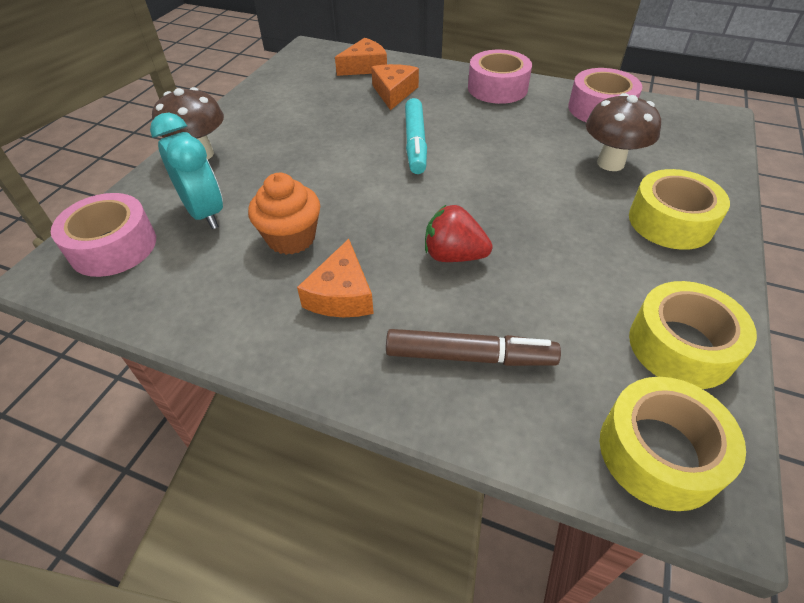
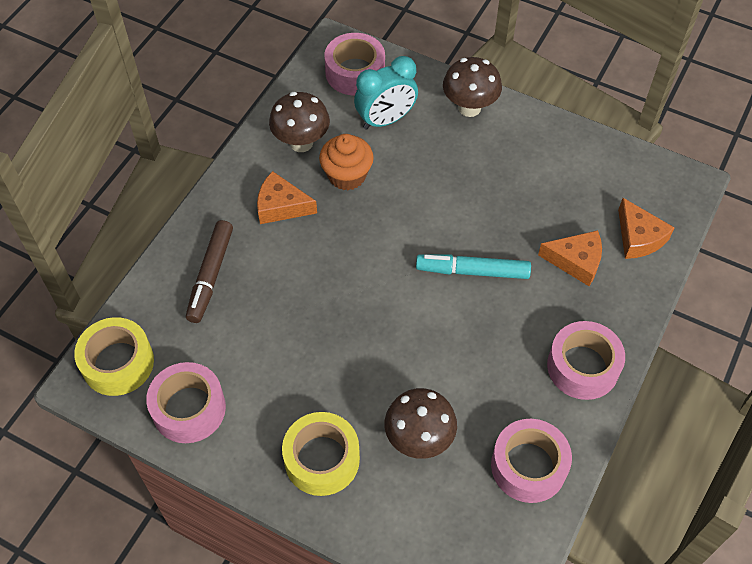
camera: 95 degrees right, 10 degrees up
(231, 287) = (301, 143): none -> brown mushroom
(453, 256) = (308, 280): red strawberry -> none
(681, 346) = (189, 409): yellow tape -> pink tape

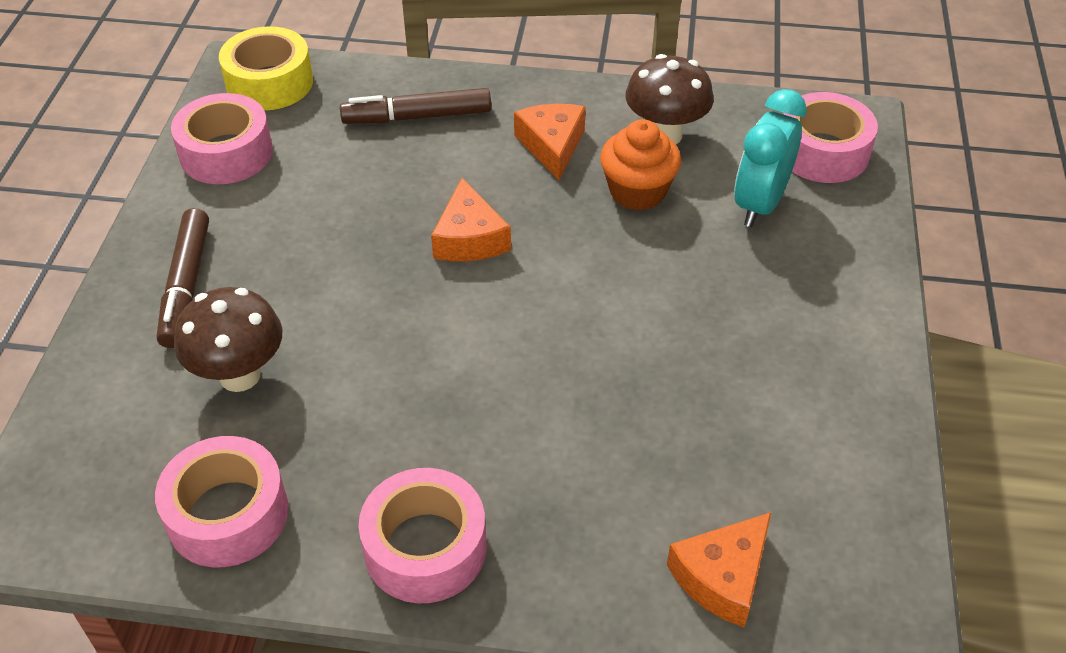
camera: 70 degrees right, 10 degrees down
(322, 459) = (186, 286): yellow tape -> brown marker
(386, 120) = (759, 204): turquoise clock -> turquoise clock turned 75 degrees clockwise
(469, 108) = (847, 288): brown mushroom -> none
(472, 271) = (543, 366): turquoise marker -> none
(576, 261) = (625, 494): orange cheese -> orange cheese (469, 238)

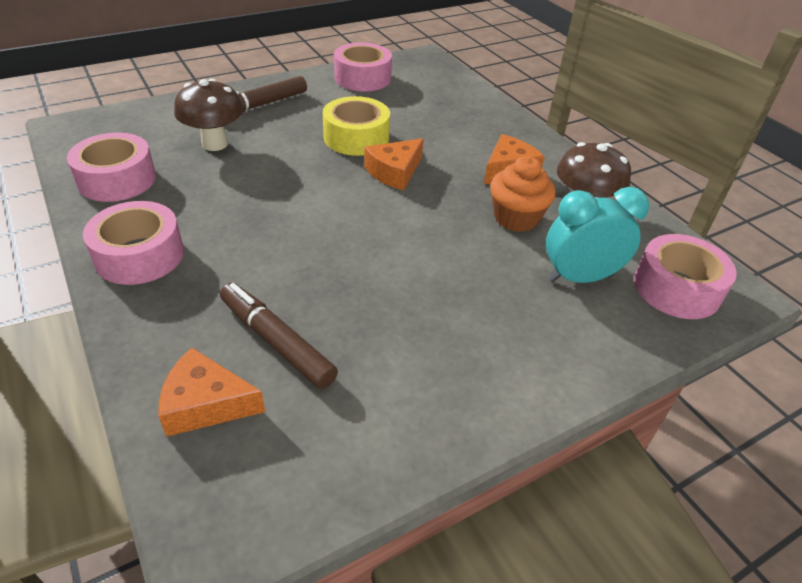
camera: 50 degrees right, 5 degrees down
(269, 83) = (427, 68): yellow tape -> yellow tape (356, 138)
(417, 117) = (465, 117): brown marker -> brown marker (276, 342)

